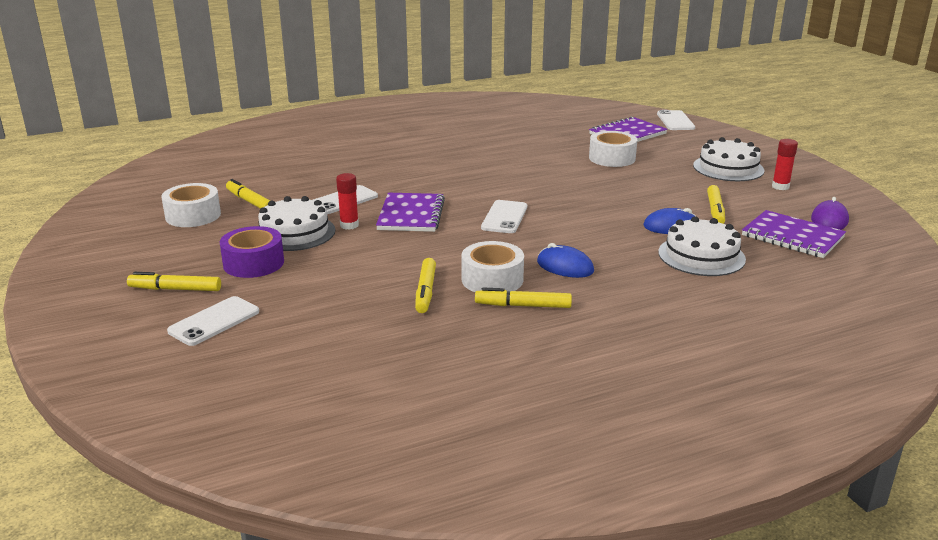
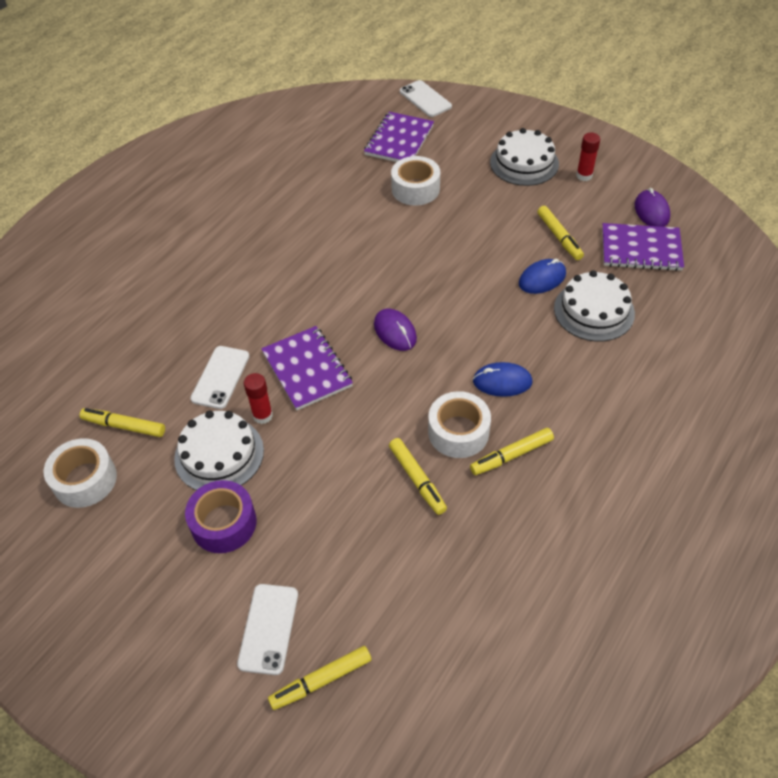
camera: 30 degrees left, 25 degrees up
(175, 289) = (184, 605): yellow marker -> yellow marker (321, 681)
(504, 217) = (395, 332): white phone -> purple mouse

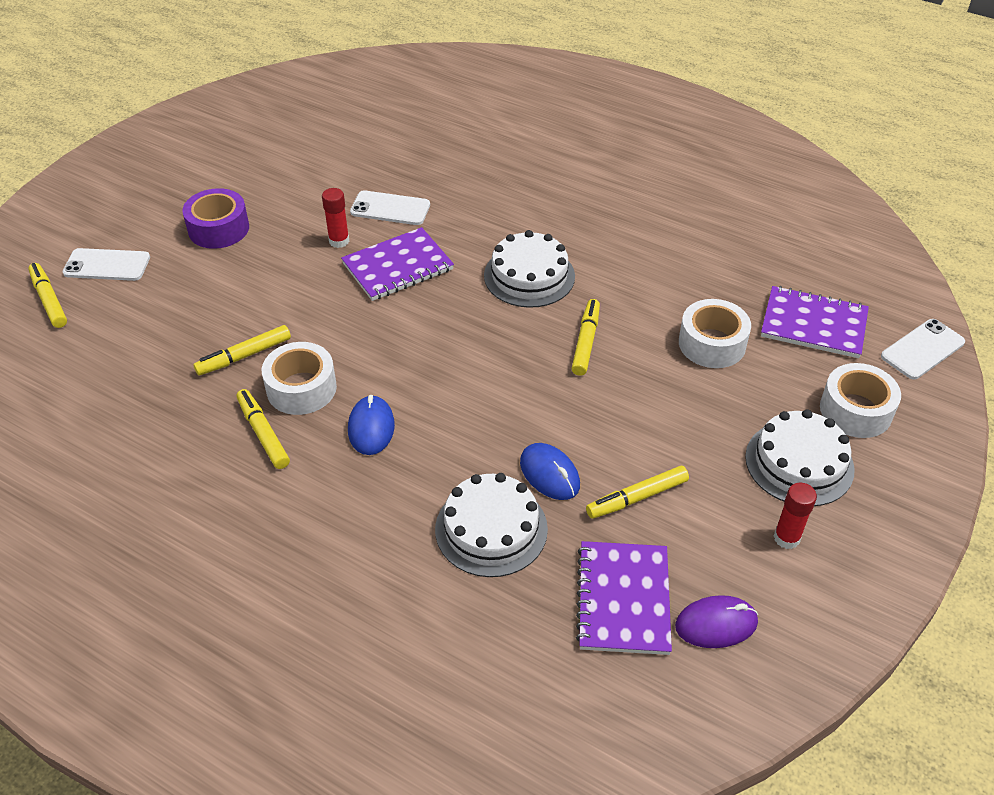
camera: 85 degrees right, 5 degrees down
(85, 480) = (279, 145): white tape -> white tape (855, 410)
(124, 426) = (335, 158): yellow marker -> yellow marker (585, 342)
(219, 454) = (295, 218): white cake -> white cake (529, 276)
(395, 332) = (452, 332): purple mouse -> none

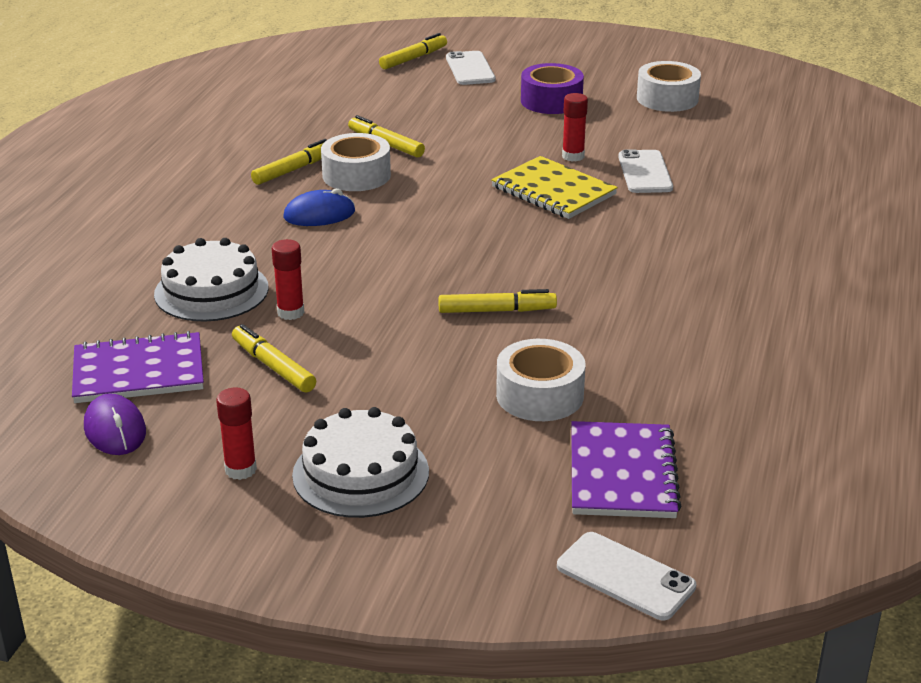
camera: 75 degrees right, 15 degrees down
(398, 267) = (553, 191): purple notebook -> yellow notebook
(529, 276) = (587, 264): white cake -> none
(549, 474) = (290, 313): blue mouse -> red glue stick
(855, 410) = (470, 516): white tape -> white tape (667, 98)

